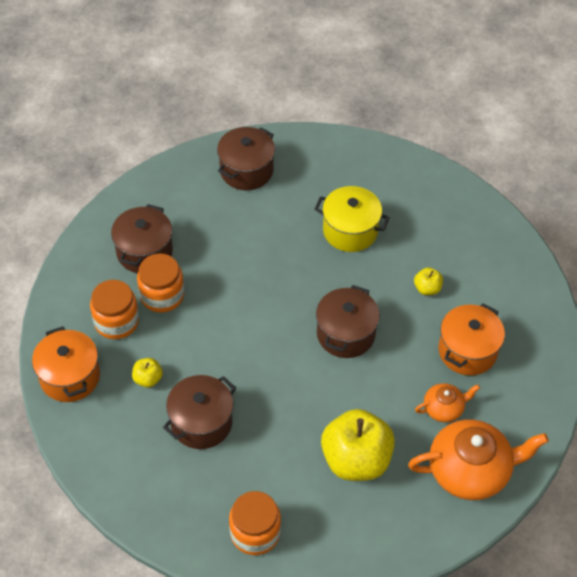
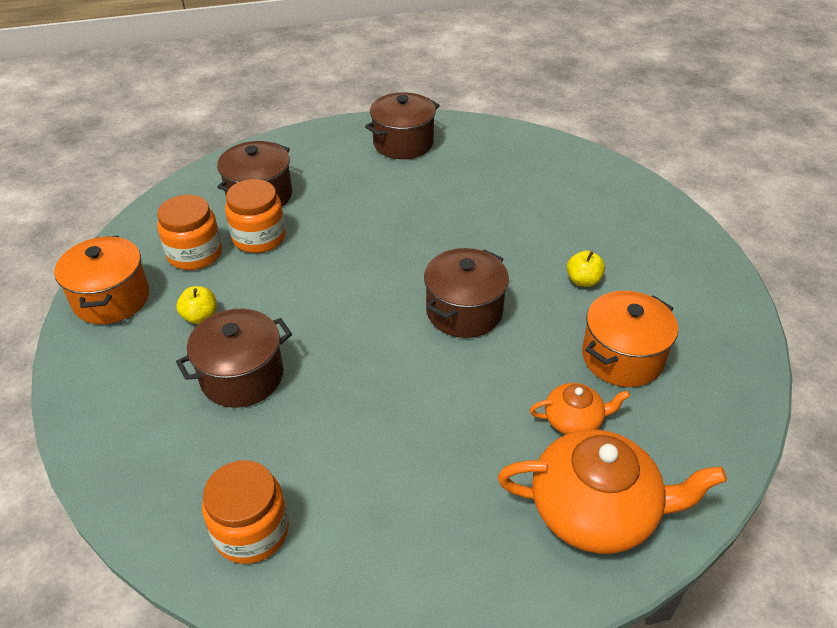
camera: 15 degrees right, 10 degrees down
(350, 231) = (503, 211): yellow pot -> none
(356, 460) = (430, 462): yellow apple -> none

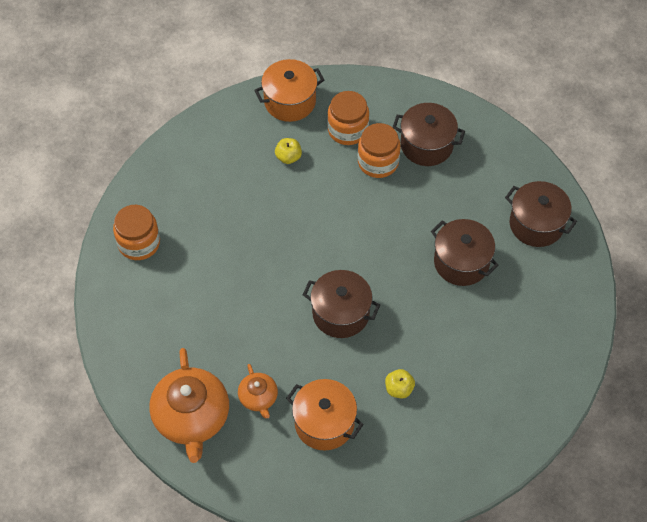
camera: 75 degrees right, 15 degrees up
(242, 376) = (244, 199): brown pot -> brown pot (461, 262)

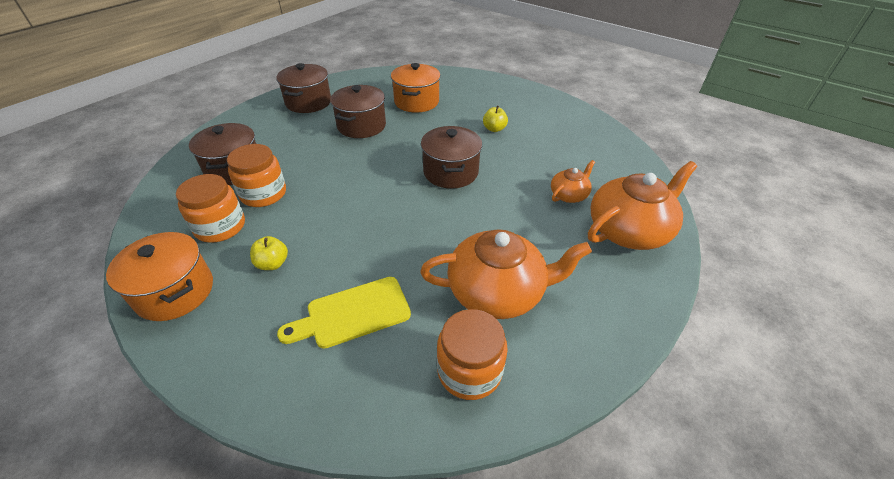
camera: 115 degrees left, 15 degrees down
(186, 286) = (497, 291): none -> orange teapot
(216, 194) = (353, 313): none -> yellow cutting board
(324, 423) = (554, 154): orange pot -> orange pot (416, 102)

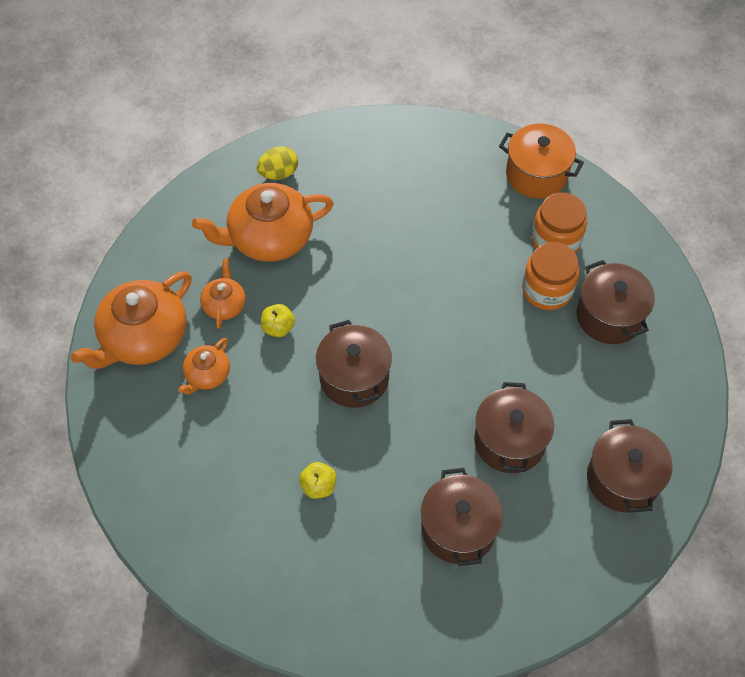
camera: 165 degrees right, 15 degrees up
(272, 263) = (477, 216): yellow apple -> yellow apple (278, 328)
(353, 313) = (382, 192): yellow cutting board -> none
(416, 102) = (458, 529): orange pot -> brown pot
(469, 370) = (279, 173): orange jar -> yellow egg
(551, 240) = (224, 305): none -> orange teapot

